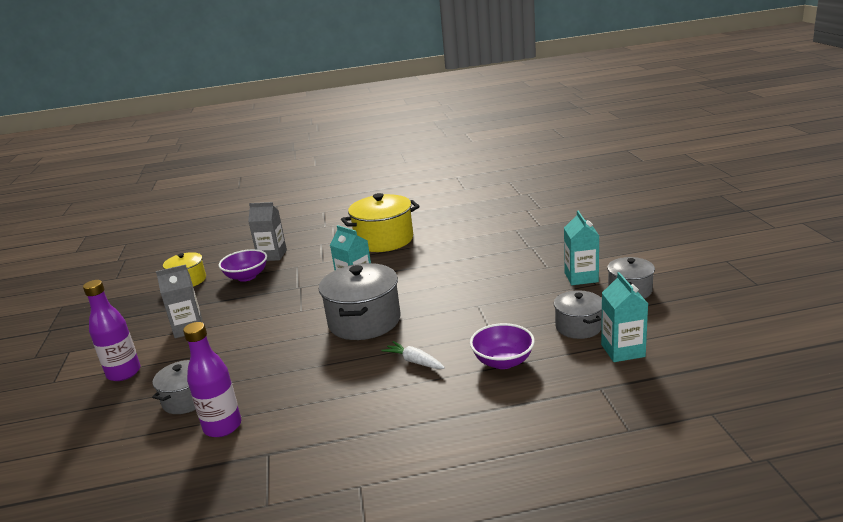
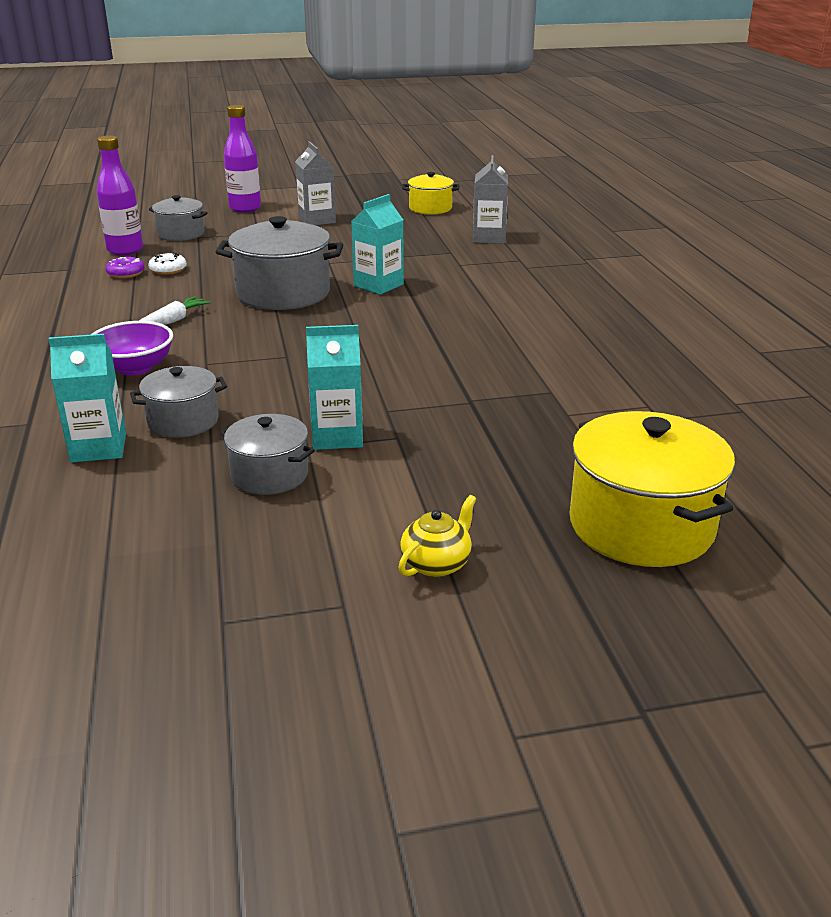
camera: 85 degrees right, 5 degrees up
(247, 277) = (430, 231): purple bowl -> none
(292, 387) = (168, 270): none -> white donut
(294, 411) = (126, 273): none -> purple donut
(384, 240) = (525, 295): yellow pot -> yellow pot (641, 526)
(684, 245) = (437, 564): none -> yellow teapot

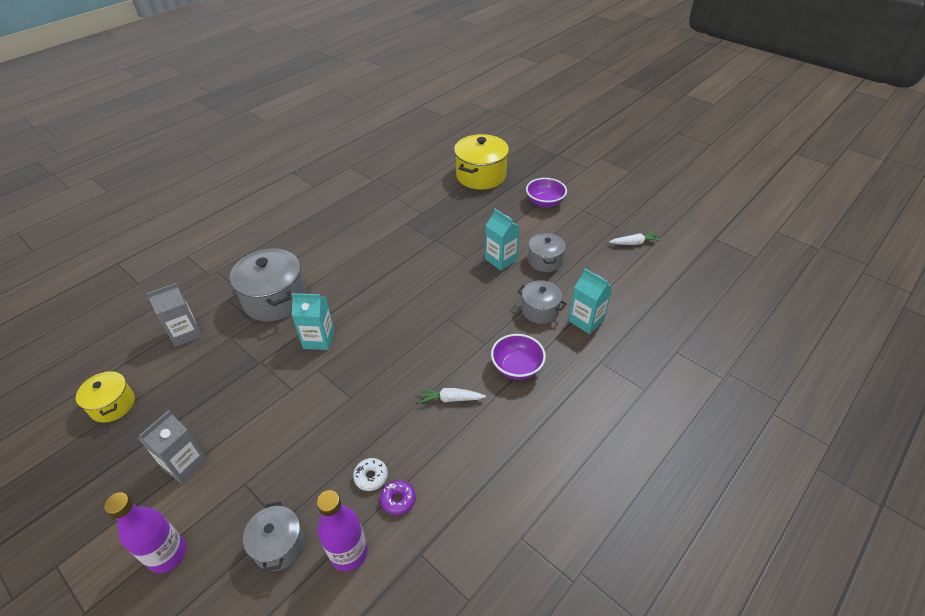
camera: 125 degrees left, 15 degrees up
(143, 610) = (634, 243): none -> white carrot
(283, 293) = (366, 375): grey pot -> grey pot (275, 299)
(437, 564) = (545, 202): yellow teapot -> purple bowl

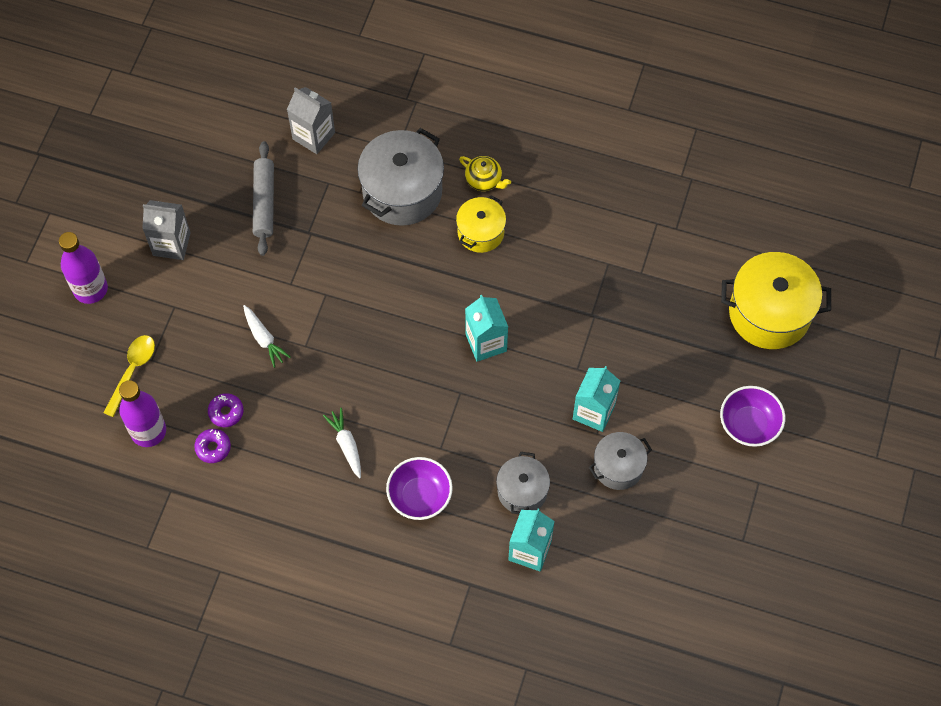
camera: 65 degrees right, 20 degrees up
(113, 405) = (203, 136): yellow pot -> yellow pot (480, 232)
(209, 383) = (264, 202): none -> grey rolling pin
(279, 545) = (132, 371): grey pot -> yellow spoon
(303, 257) = (484, 180): none -> yellow teapot
(319, 339) = (366, 272): turquoise carton -> turquoise carton (486, 342)
(371, 477) = (226, 412): white donut -> purple donut
(634, 243) = (715, 573): white carrot -> white carrot (264, 339)

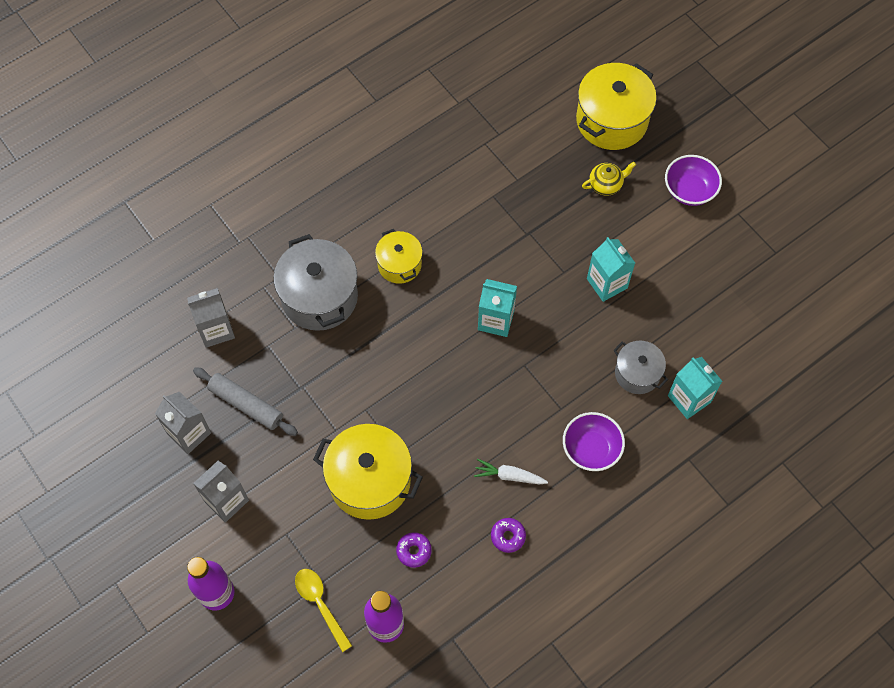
camera: 55 degrees left, 0 degrees up
(209, 178) = (189, 433): none -> grey carton
(213, 448) = (438, 581): purple donut -> purple donut (508, 536)
(264, 339) = (370, 481): white carrot -> yellow pot
(484, 180) = (356, 233): yellow teapot -> yellow teapot (606, 184)
(618, 467) = (663, 296): grey pot -> none

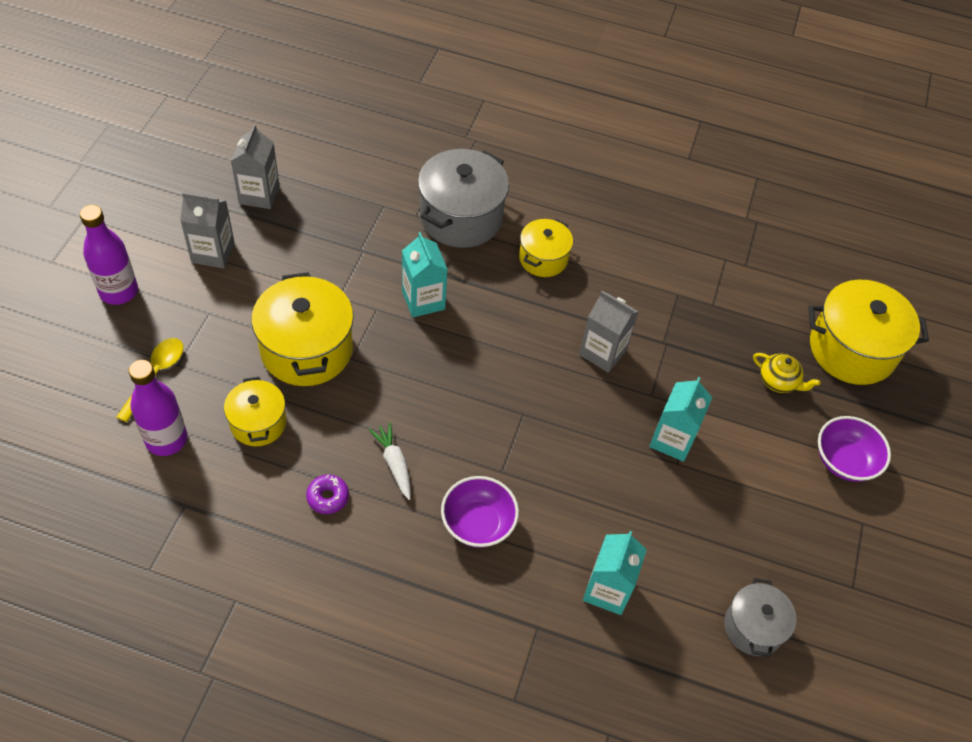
camera: 50 degrees right, 10 degrees down
(216, 330) = (370, 163): grey carton -> grey carton (602, 352)
(246, 404) = (315, 219): grey rolling pin -> none
(414, 551) = (258, 423): purple donut -> yellow pot
(496, 320) = (551, 364): turquoise carton -> turquoise carton (423, 300)
(637, 373) = (596, 522): grey pot -> grey pot (753, 627)

